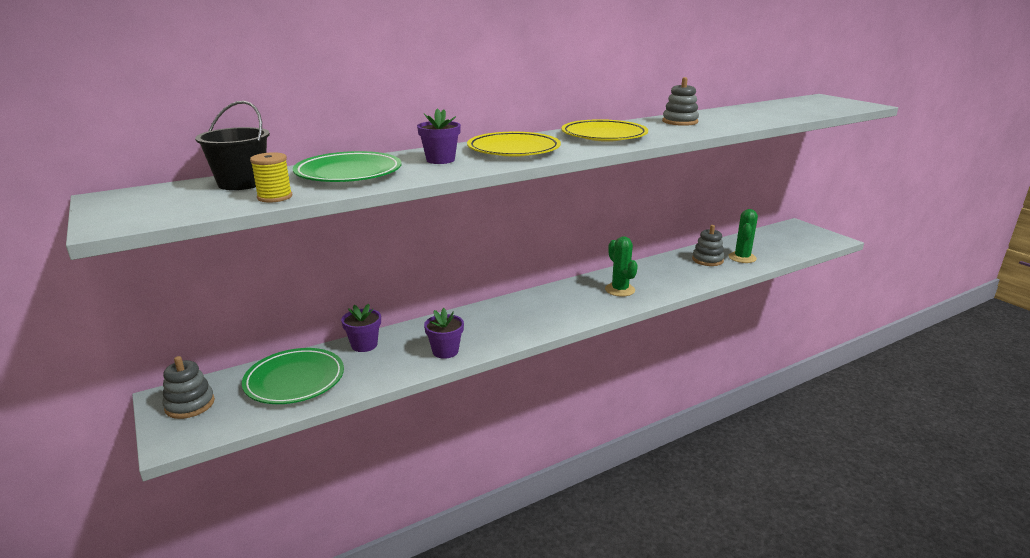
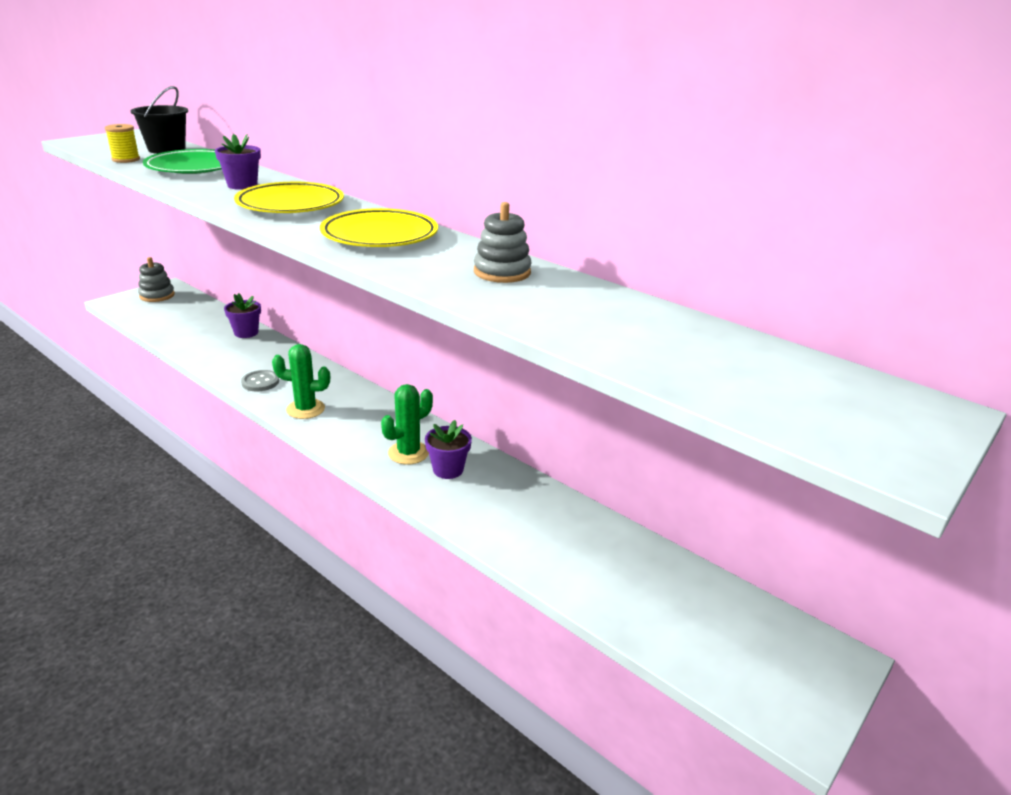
camera: 70 degrees right, 5 degrees up
(294, 380) = (188, 319): green plate -> none
(445, 351) = (237, 368): purple flower pot -> purple flower pot (448, 469)
(481, 340) = (260, 382): none -> grey button
(707, 260) = (556, 528): grey stacking toy -> none
(742, 258) = (590, 568): green cactus -> green cactus (305, 409)

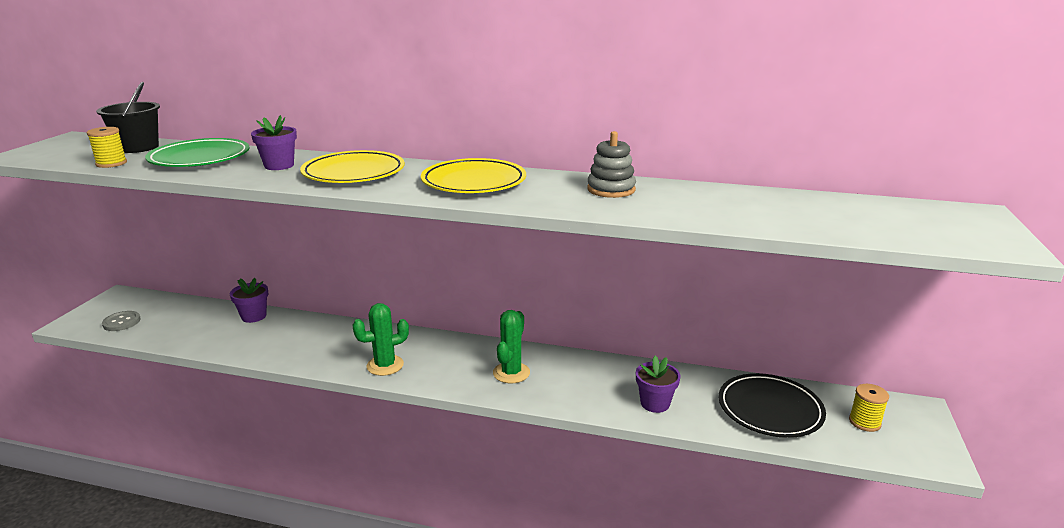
camera: 25 degrees left, 5 degrees down
(157, 295) = (115, 306): grey stacking toy -> none
(260, 382) = (316, 355): grey button -> grey button (121, 322)
(448, 469) = (555, 375): purple flower pot -> purple flower pot (655, 403)
(642, 586) = (770, 409): none -> black plate
(747, 645) = (864, 422): none -> yellow spool

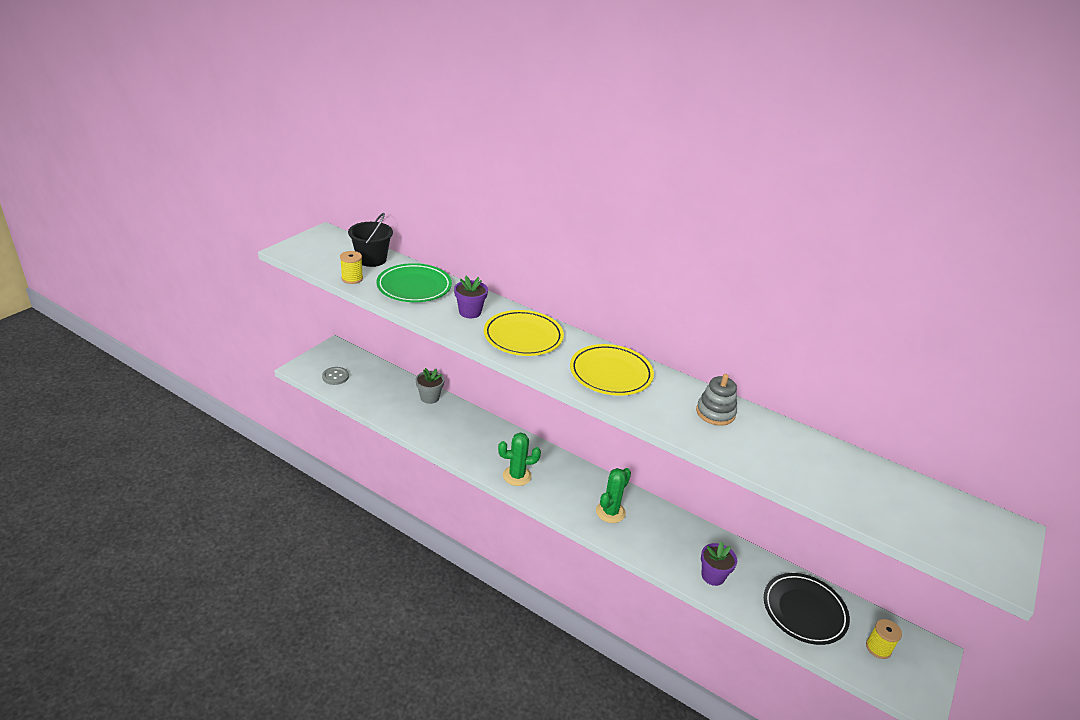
camera: 15 degrees right, 10 degrees up
(254, 316) = (429, 397): purple flower pot -> grey flower pot

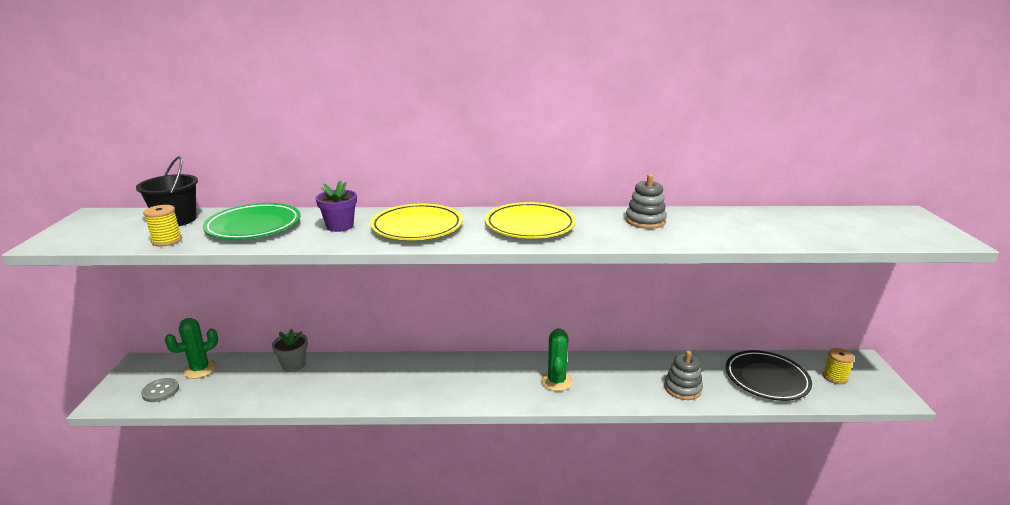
camera: 30 degrees left, 10 degrees down
(517, 476) = (445, 392): green cactus -> green cactus (200, 369)
(713, 576) = (682, 388): purple flower pot -> grey stacking toy

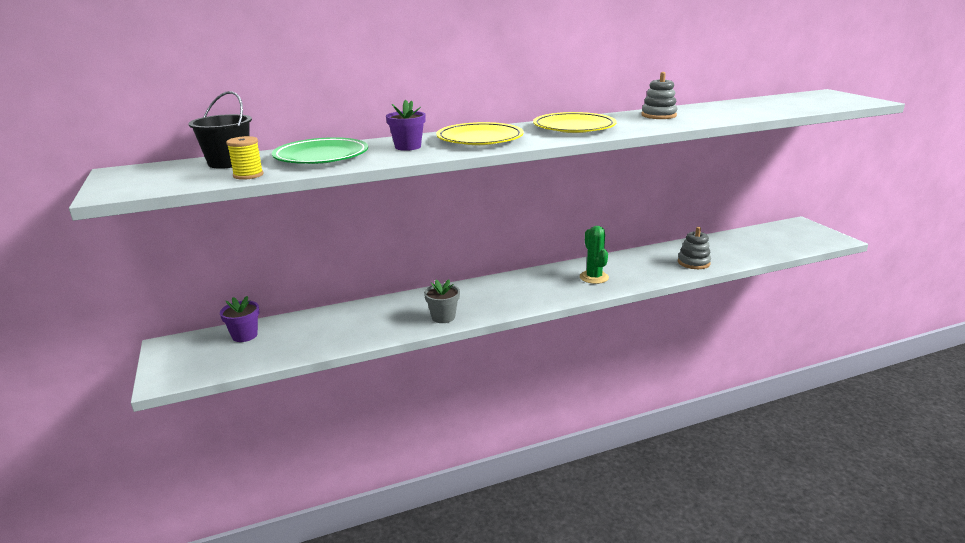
camera: 20 degrees left, 0 degrees up
(160, 391) = (219, 359): grey button -> none
(200, 369) = (244, 335): green cactus -> purple flower pot
(293, 365) = (342, 313): grey flower pot -> grey flower pot (443, 317)
(766, 379) = (746, 245): black plate -> none
(835, 377) = (790, 236): yellow spool -> none

